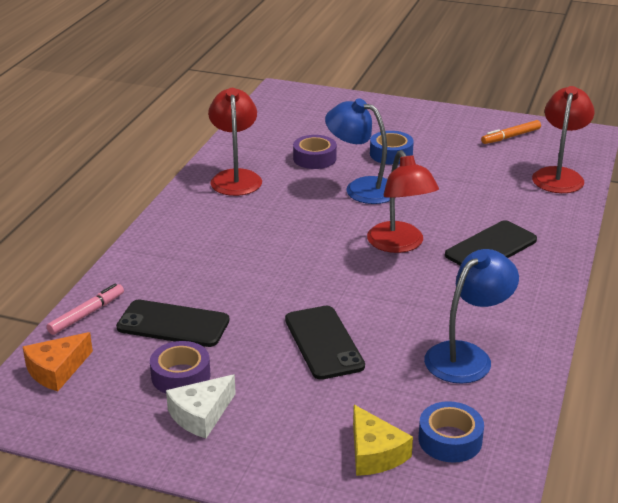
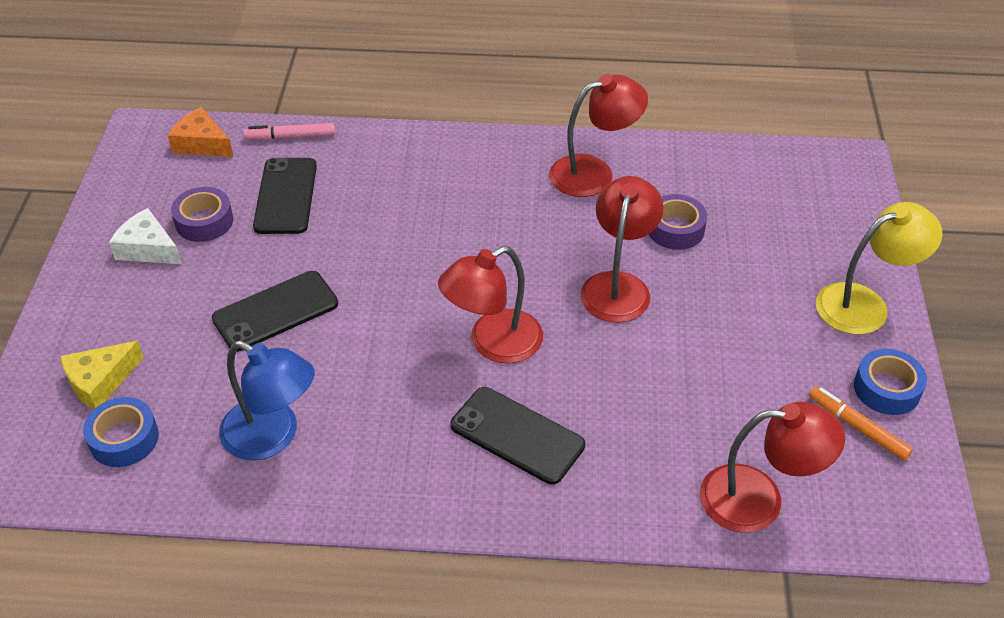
camera: 75 degrees right, 15 degrees up
(86, 314) = (290, 137): pink marker -> pink marker turned 150 degrees clockwise
(361, 188) = (618, 286): blue lamp -> red lamp
(391, 154) = (726, 299): blue tape -> blue tape (887, 389)
(413, 114) = (864, 304): none -> yellow lamp

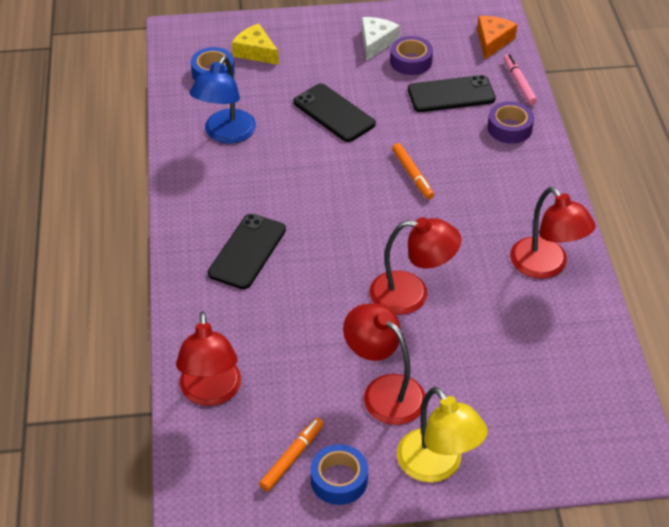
camera: 80 degrees right, 0 degrees up
(420, 254) = (412, 175): none -> orange marker
(493, 343) = (331, 228): red lamp -> red lamp (384, 391)
(675, 229) = (492, 326): purple tape -> purple tape (509, 128)

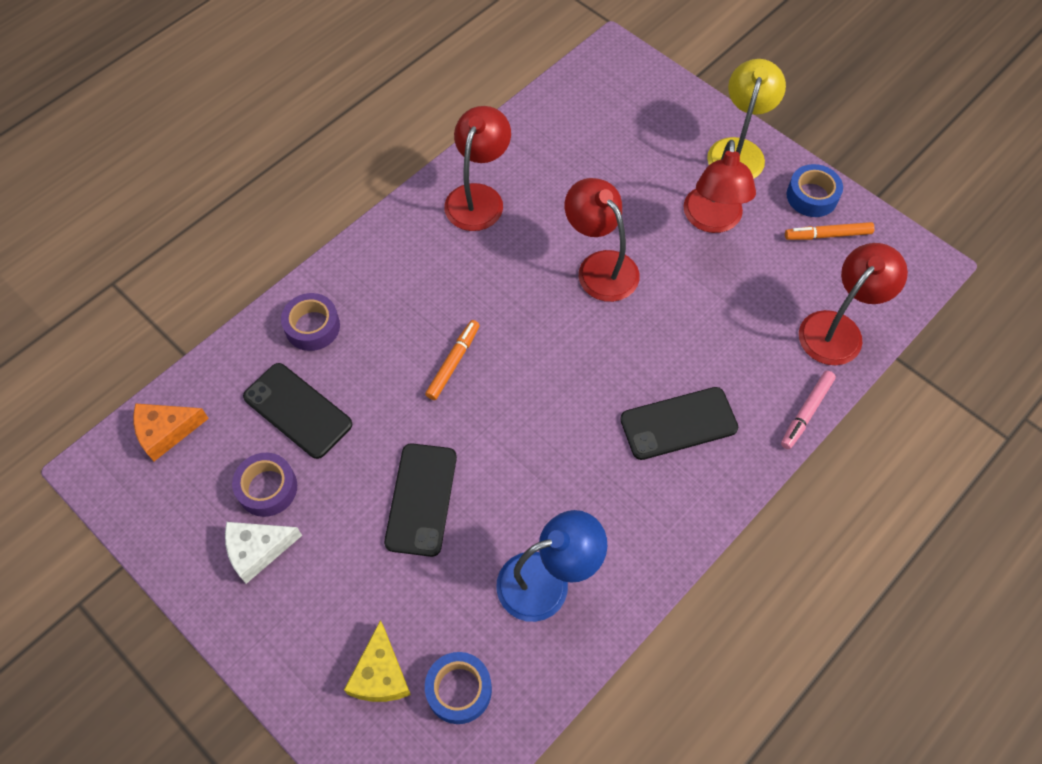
camera: 130 degrees left, 15 degrees up
(519, 83) = (228, 362): pink marker -> pink marker (806, 412)

